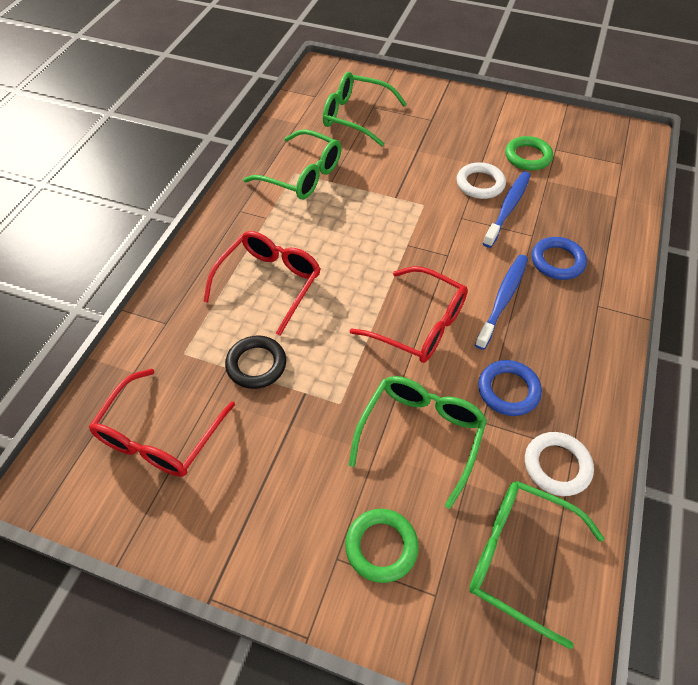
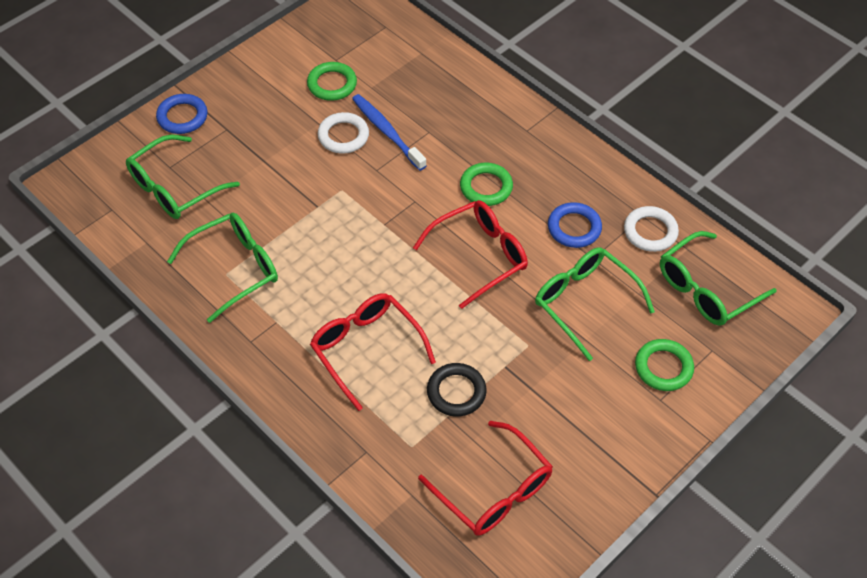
camera: 65 degrees left, 0 degrees up
(503, 299) = (486, 187): blue toothbrush -> green ring
(557, 261) = (467, 131): blue ring -> blue ring (182, 117)

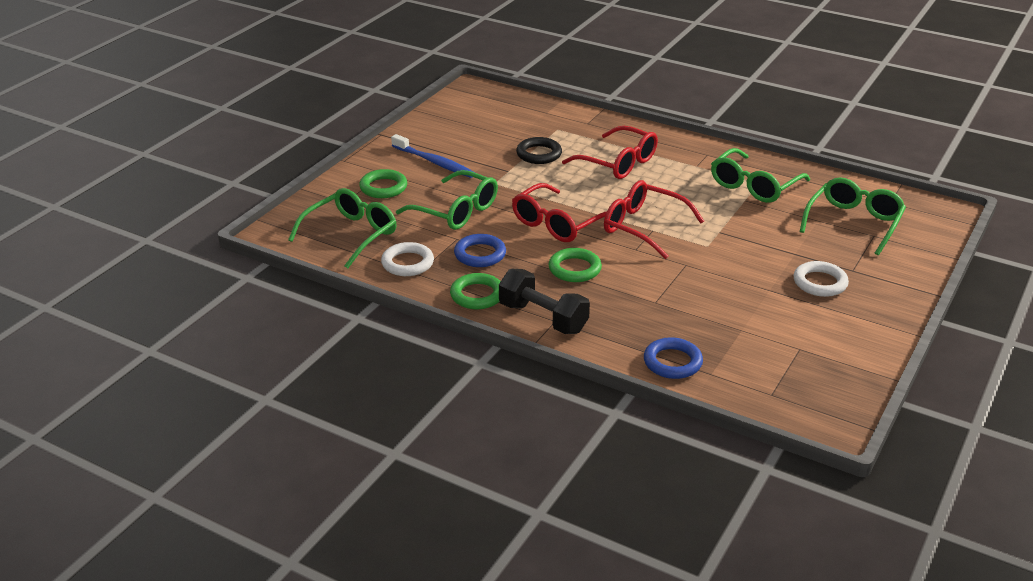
camera: 165 degrees right, 20 degrees down
(182, 117) = (903, 271): blue ring -> blue ring (672, 362)
(332, 84) = (784, 324): green ring -> green ring (477, 295)
(343, 136) = (737, 284): white ring -> white ring (820, 283)
(387, 132) = (697, 294): blue toothbrush -> blue toothbrush (434, 162)
(494, 491) = (492, 121): red glasses -> red glasses (643, 227)
(536, 135) = (543, 318): none -> black dumbbell

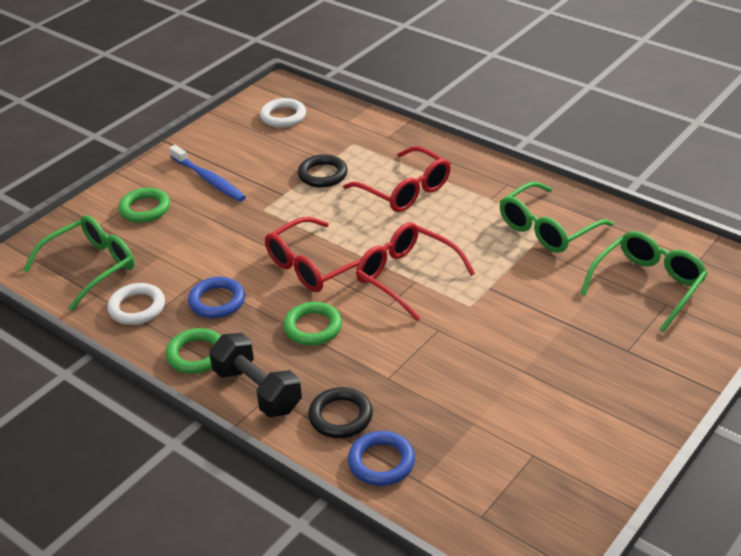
camera: 10 degrees right, 5 degrees up
(456, 211) = (211, 243): green glasses -> none
(624, 332) = (340, 416): none -> black ring
(820, 283) = (584, 365): white ring -> white ring (283, 116)

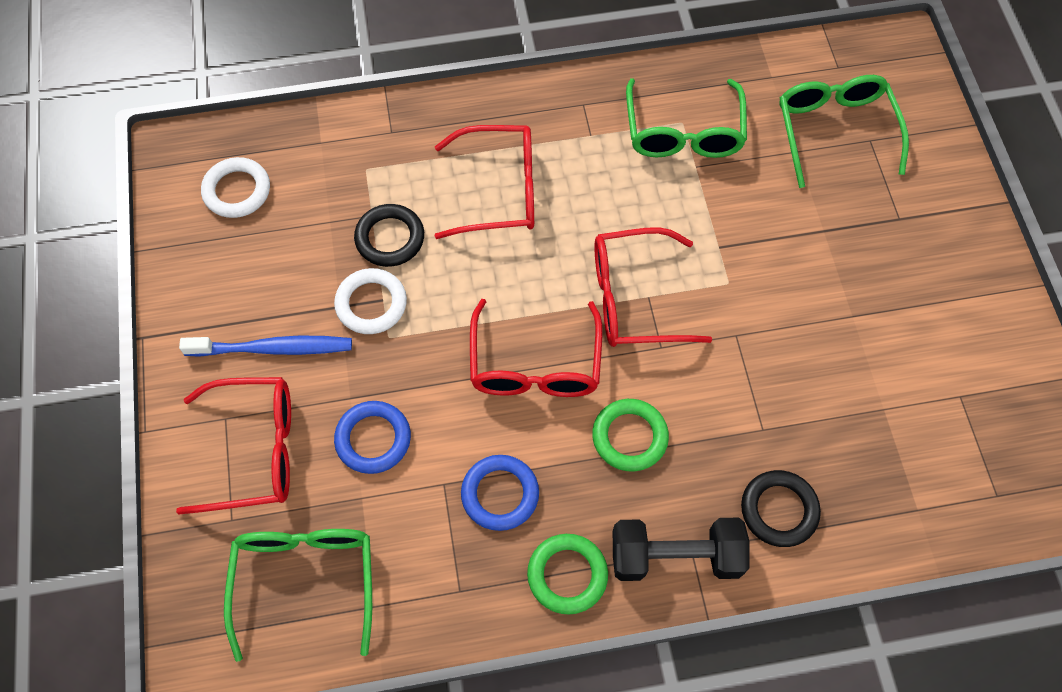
camera: 50 degrees left, 25 degrees up
(137, 307) = (430, 580): white ring -> white ring (371, 304)
(145, 209) = (255, 450): green ring -> red glasses
(381, 462) = (868, 522): blue ring -> blue ring (373, 439)

